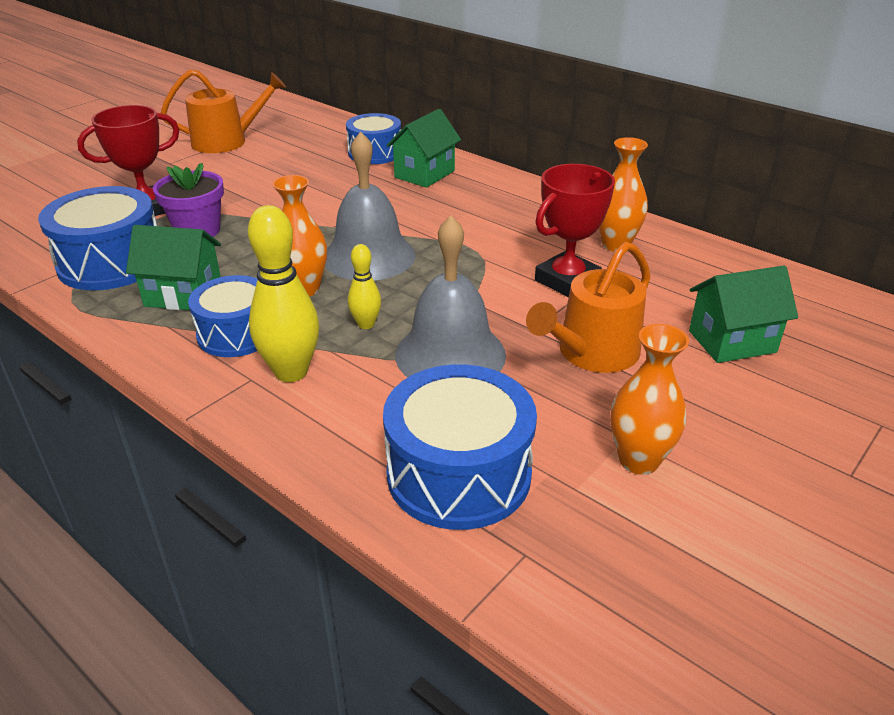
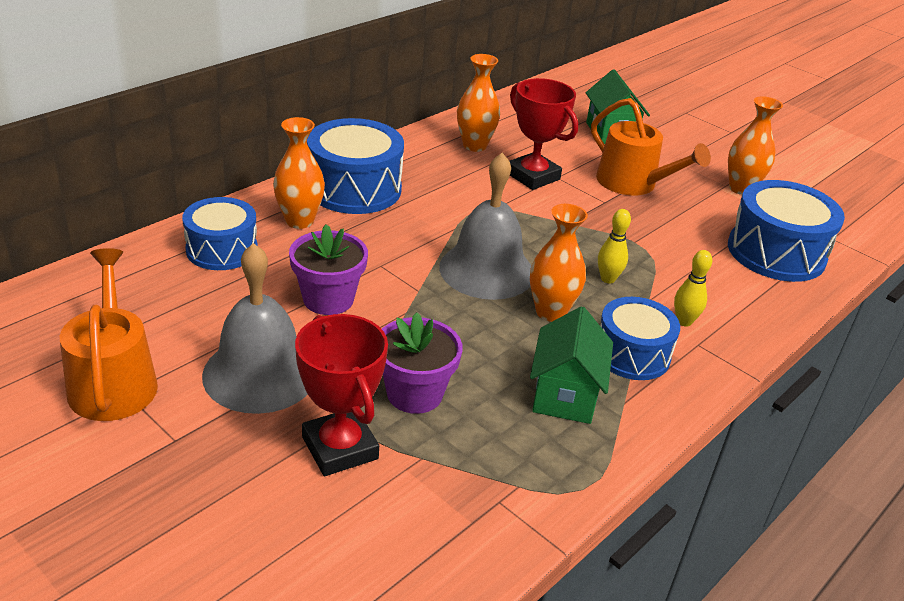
camera: 90 degrees left, 0 degrees up
(111, 262) = (491, 465): blue drum -> blue drum (354, 188)
(291, 372) = (684, 321): yellow bowling pin -> yellow bowling pin, size x0.54
(315, 193) = (328, 299): none -> purple flower pot
(424, 174) = (299, 221): green house -> orange vase
(450, 354) = (644, 241): grey bell -> grey bell (260, 373)

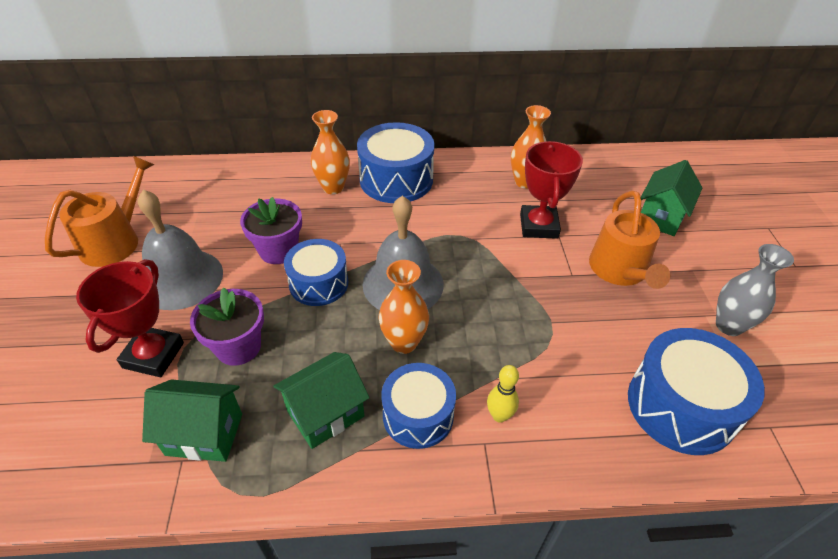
camera: 45 degrees right, 10 degrees up
(222, 249) = (267, 186): blue drum -> blue drum (318, 283)
(489, 471) = (204, 434): none -> green house
(608, 279) = (485, 341): yellow bowling pin -> none
(741, 188) = (729, 325): orange vase -> grey vase

